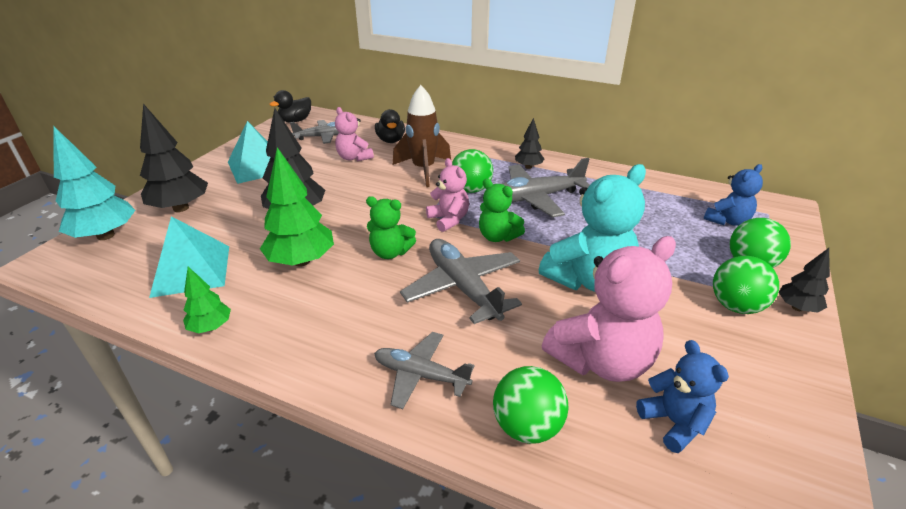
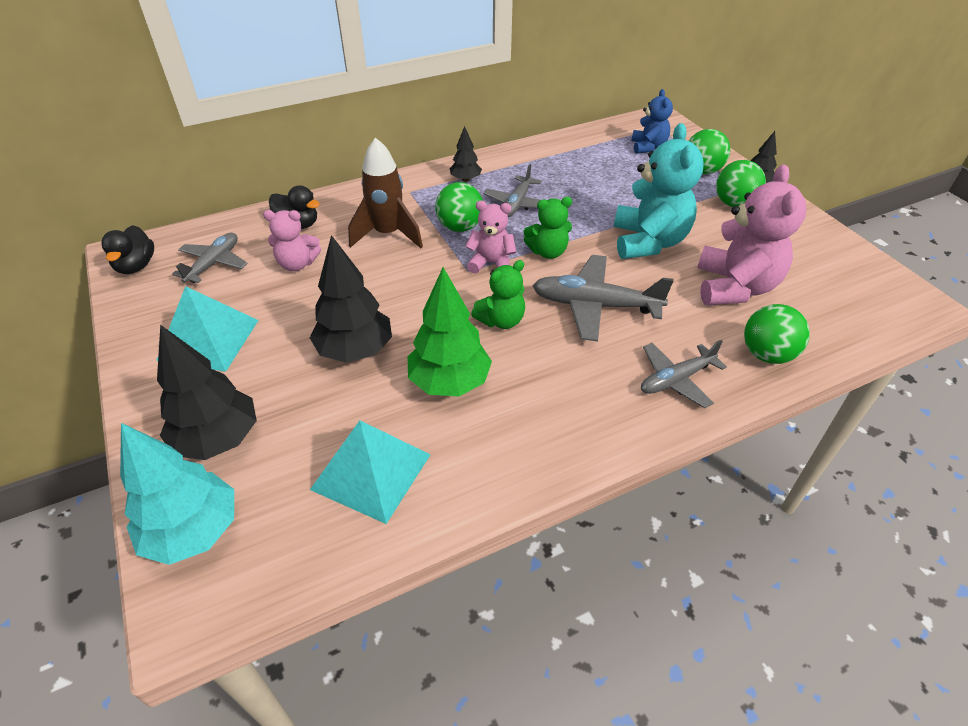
camera: 50 degrees left, 10 degrees up
(211, 327) = (491, 487): green tree -> none
(535, 198) = (517, 204): grey plane -> grey plane, size x0.65
(674, 422) = (808, 292): blue teddy bear -> none

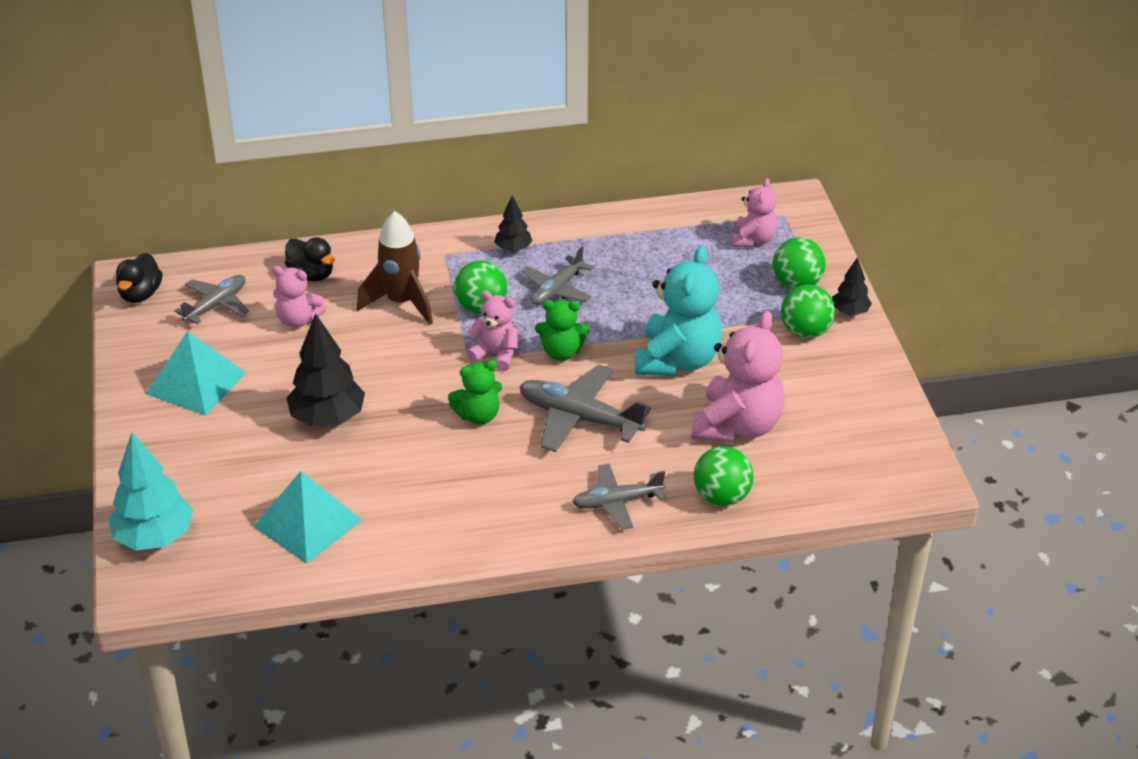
camera: 15 degrees right, 5 degrees down
(218, 439) = (187, 472): black tree -> none
(449, 382) = (403, 464): green tree -> none
(648, 147) = (753, 240): blue teddy bear -> pink teddy bear

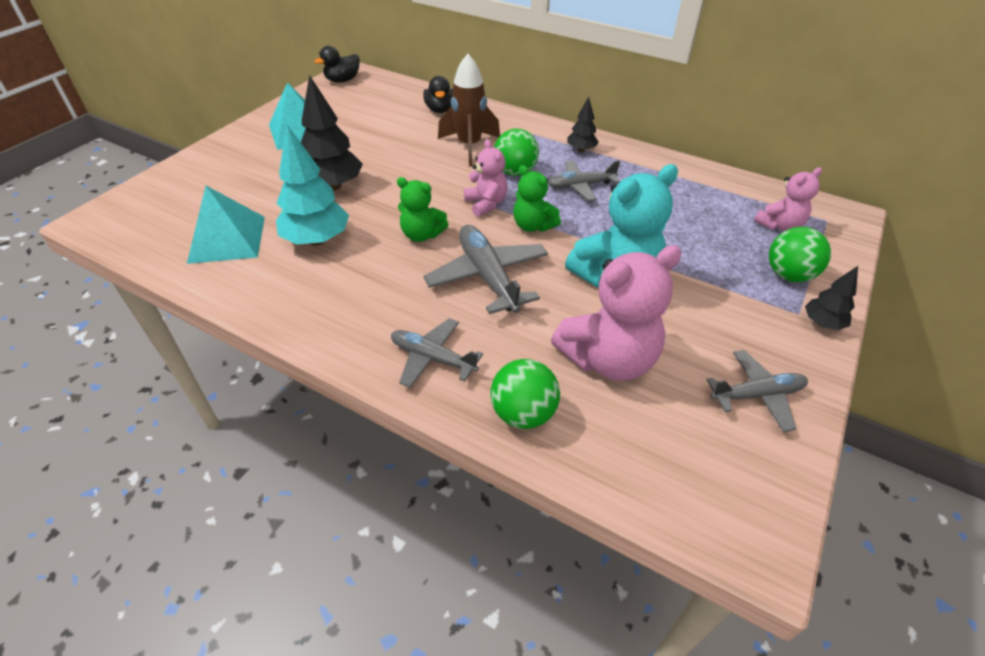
camera: 40 degrees right, 5 degrees up
(154, 538) = (147, 197): turquoise tree -> turquoise tree (317, 240)
(216, 305) = (369, 101): grey plane -> grey plane (757, 395)
(298, 320) = (399, 128): pink teddy bear -> none
(805, 332) = (758, 317): green ball -> none

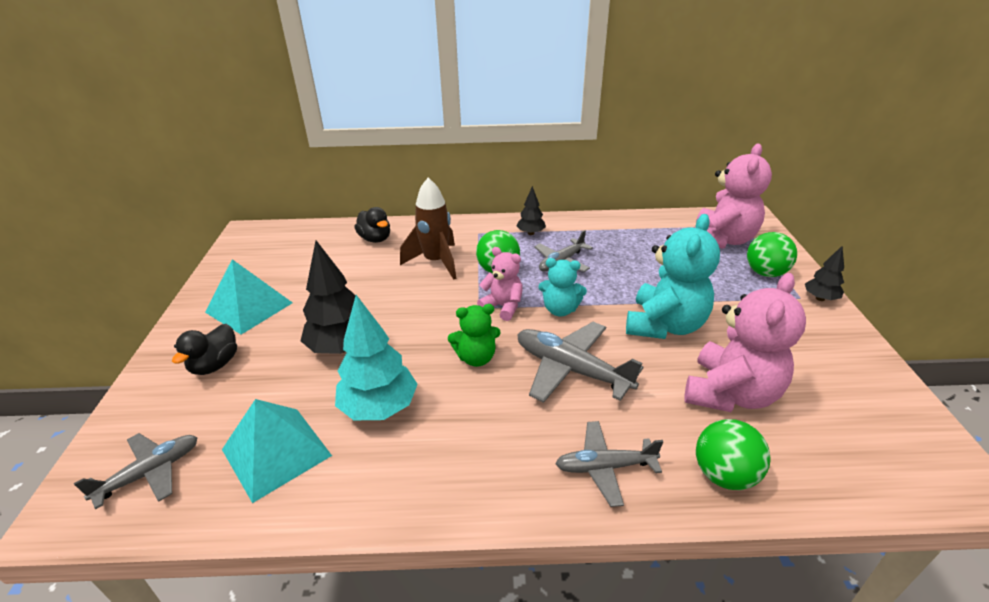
camera: 30 degrees left, 10 degrees down
(342, 80) = (247, 242): black duck -> black duck (215, 365)
(533, 226) = (560, 310): green teddy bear -> turquoise teddy bear
(757, 395) = (844, 369): grey plane -> grey plane (150, 473)
(779, 225) = (722, 240): pink teddy bear -> pink teddy bear, size x1.76

